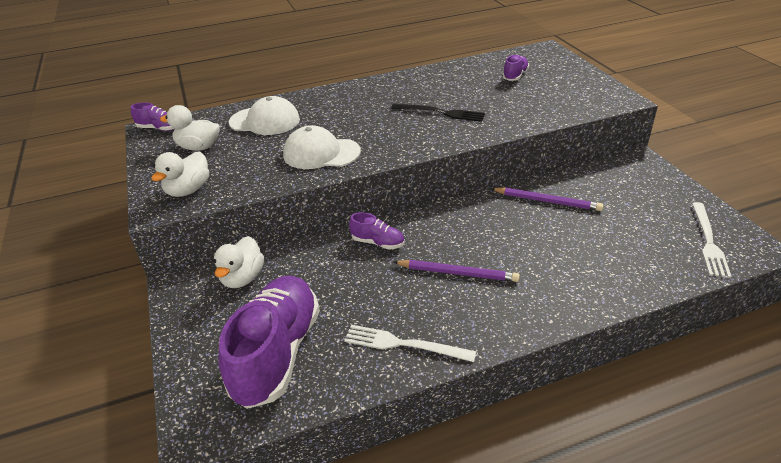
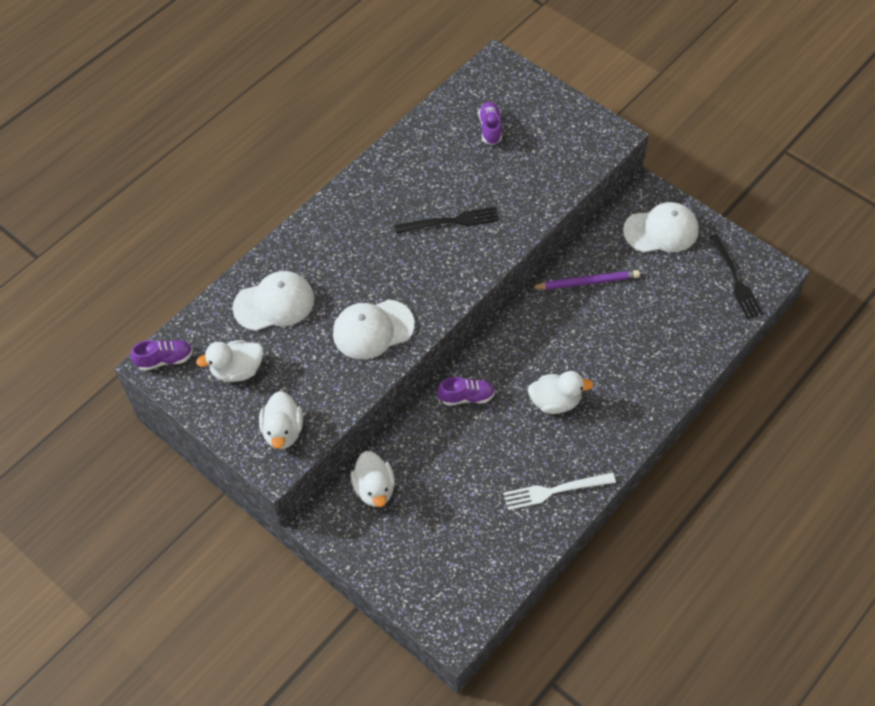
camera: 30 degrees left, 20 degrees up
(277, 353) = (463, 545): purple shoe -> none
(457, 273) = (555, 401): purple pencil -> white duck
(643, 188) = (661, 230): none -> white cap
(708, 241) = (735, 279): white fork -> black fork

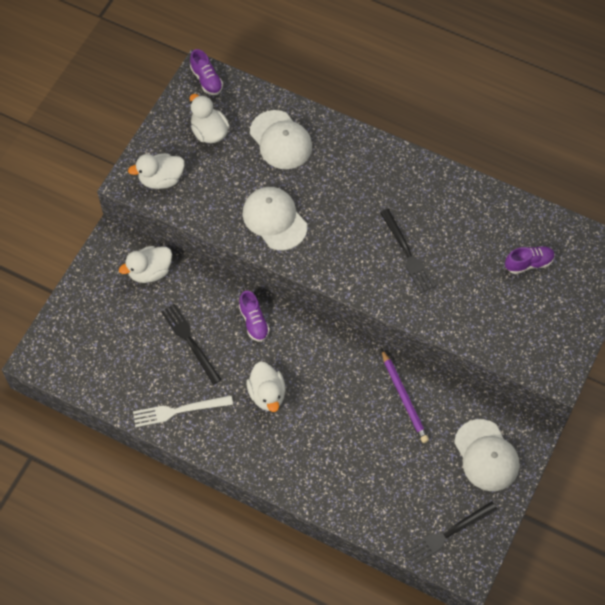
camera: 75 degrees right, 5 degrees up
(474, 464) = (190, 341): none -> black fork
(555, 490) = (179, 410): white fork -> white fork turned 75 degrees counterclockwise

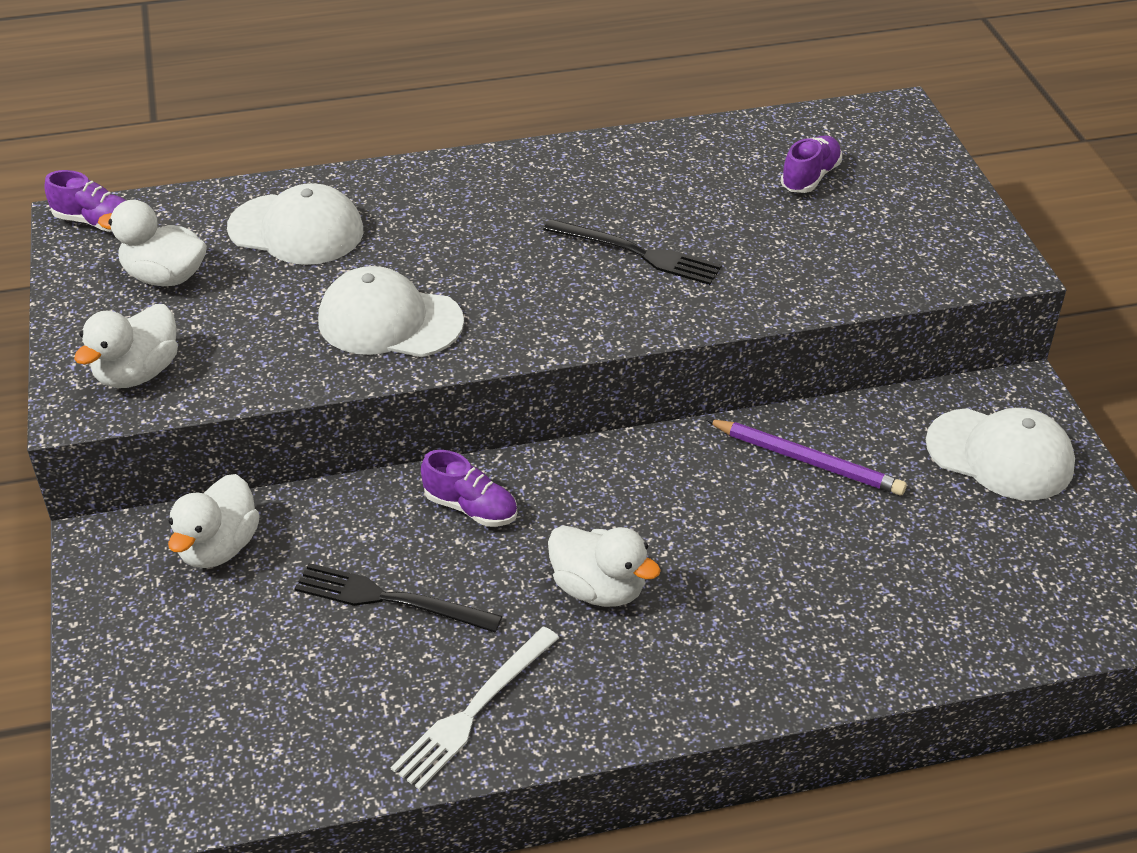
camera: 40 degrees left, 20 degrees down
(448, 534) = (1076, 585): black fork -> none

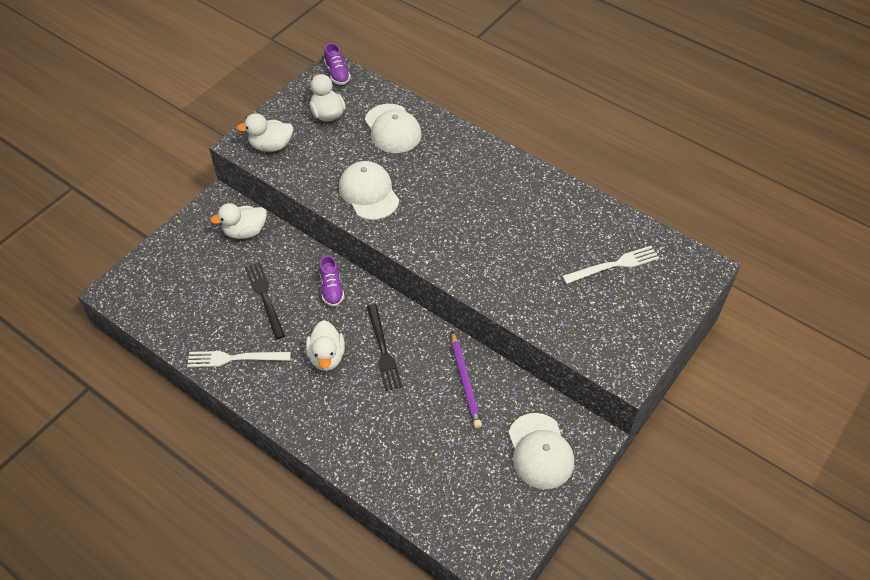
camera: 50 degrees right, 10 degrees up
(637, 253) = (492, 240): black fork -> black fork (383, 350)
(810, 177) = (614, 265): purple shoe -> white fork

